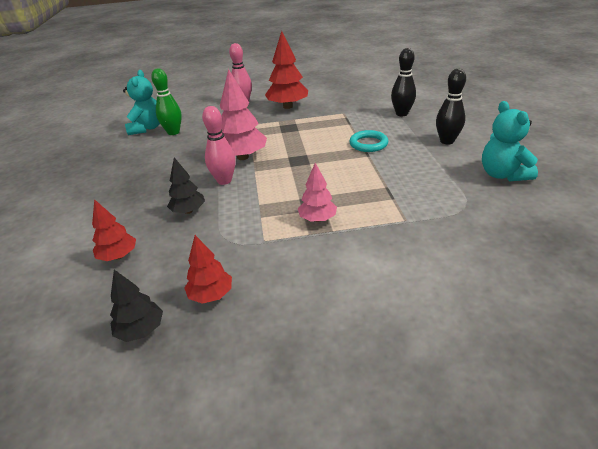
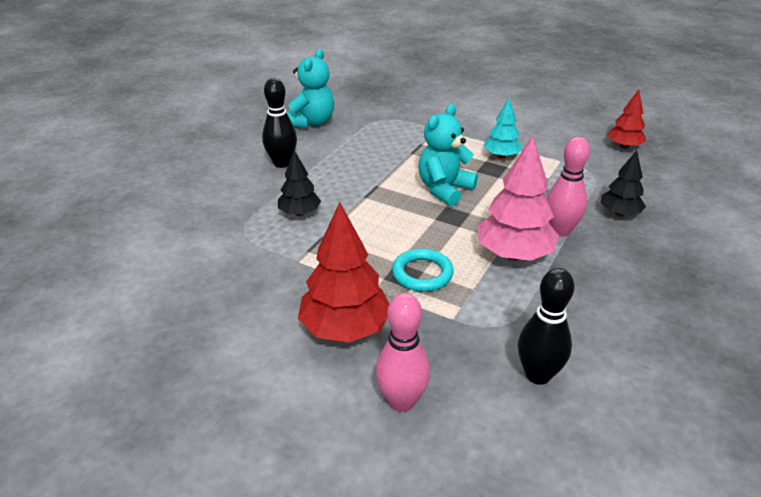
camera: 145 degrees left, 0 degrees up
(118, 256) = (702, 200): red tree -> none
(141, 330) = (682, 148): black tree -> black tree (299, 213)
(147, 128) = (650, 429): turquoise teddy bear -> turquoise teddy bear (444, 189)
(173, 132) = (595, 377): green bowling pin -> none
(317, 219) = (501, 156): pink tree -> turquoise tree
(368, 144) = (353, 198): turquoise ring -> turquoise ring (422, 274)
(401, 114) = (242, 217): black bowling pin -> black bowling pin (538, 375)

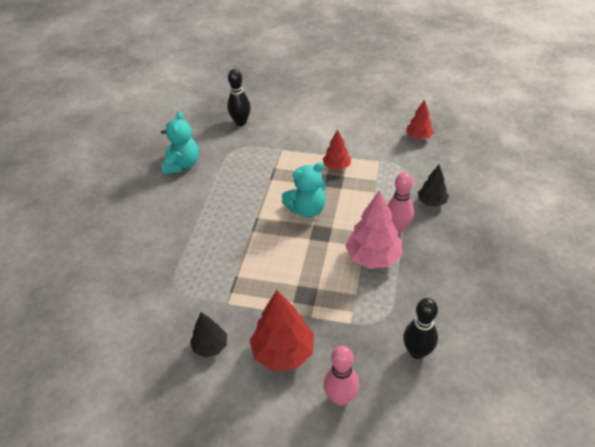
camera: 15 degrees left, 10 degrees up
(282, 163) = (176, 213): black bowling pin -> black bowling pin (241, 122)
(299, 213) = (210, 258): black tree -> black tree (210, 346)
(422, 274) = (318, 290): turquoise ring -> none
(444, 189) = (307, 209): turquoise teddy bear -> turquoise teddy bear turned 135 degrees counterclockwise
(501, 156) = (336, 166): turquoise tree -> red tree

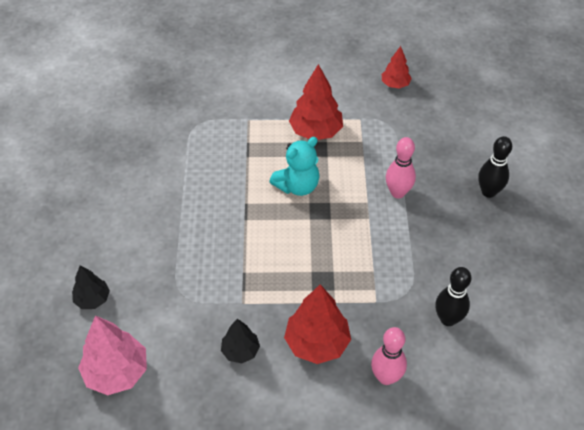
camera: 15 degrees left, 5 degrees up
(182, 164) = (140, 153): turquoise teddy bear -> none
(241, 122) = (192, 91): black bowling pin -> black bowling pin (488, 192)
(336, 166) = (316, 131): red tree -> red tree, size x1.70
(373, 257) = (381, 228): pink tree -> pink tree (117, 372)
(431, 202) = (426, 158): black tree -> black tree (93, 299)

